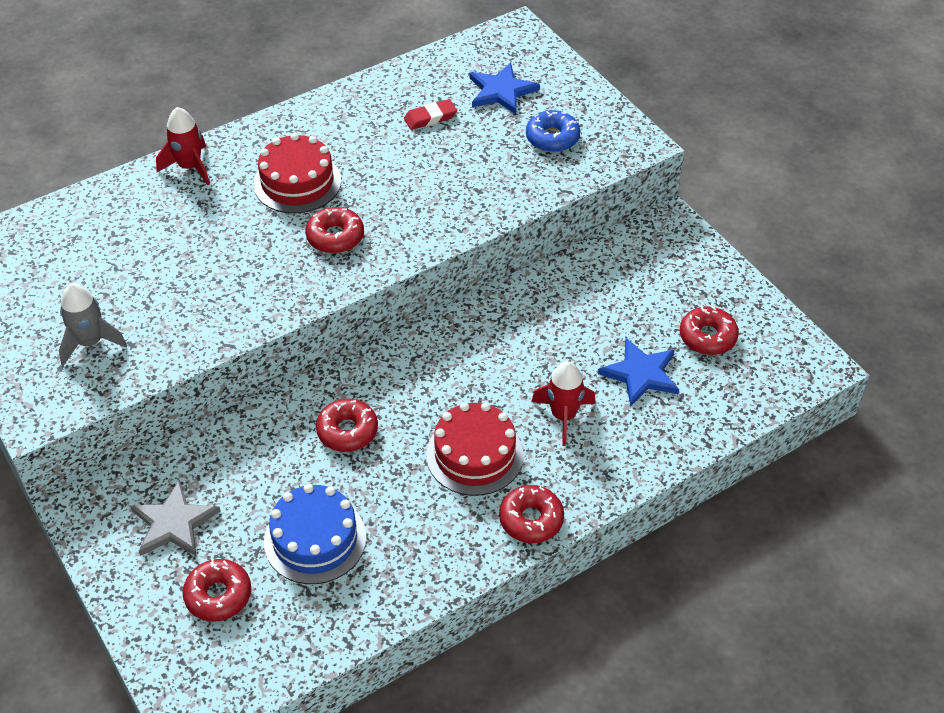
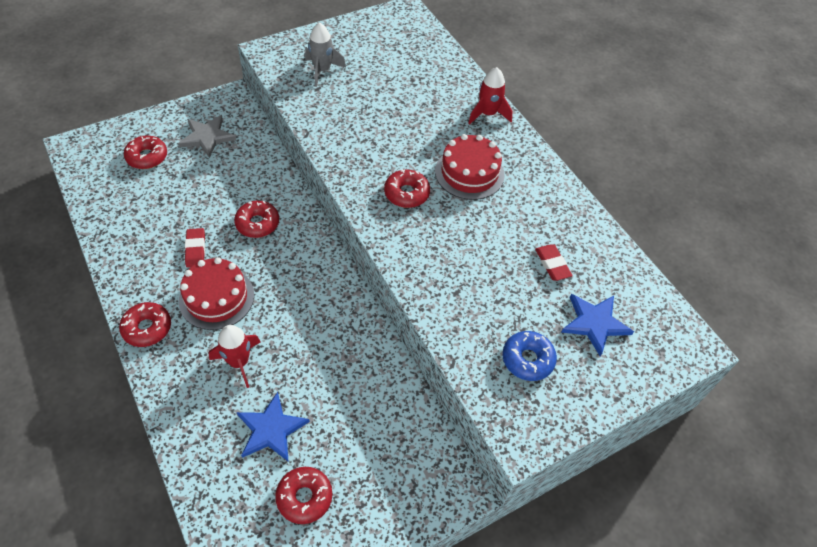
camera: 90 degrees right, 5 degrees up
(315, 539) = (172, 203): blue cake -> none
(398, 493) = (195, 249): none -> red eraser

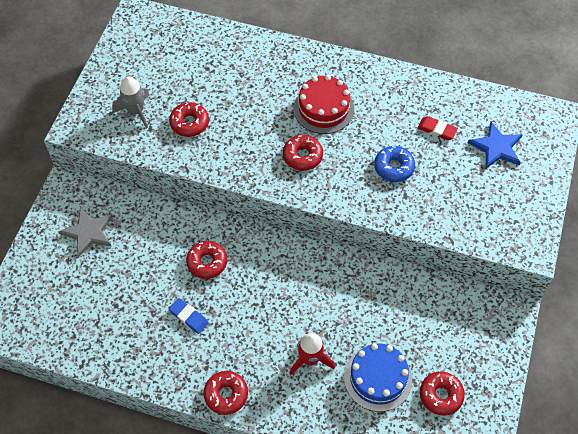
camera: 40 degrees left, 5 degrees up
(147, 157) = (64, 285): red donut -> red donut (189, 123)
(195, 249) = (189, 317): red eraser -> blue eraser
(216, 297) = (244, 334): red cake -> none
(271, 429) = (378, 378): blue star -> blue cake
(488, 114) = (286, 55): red rocket -> none
(527, 359) = (486, 201): blue donut -> blue donut (394, 167)

